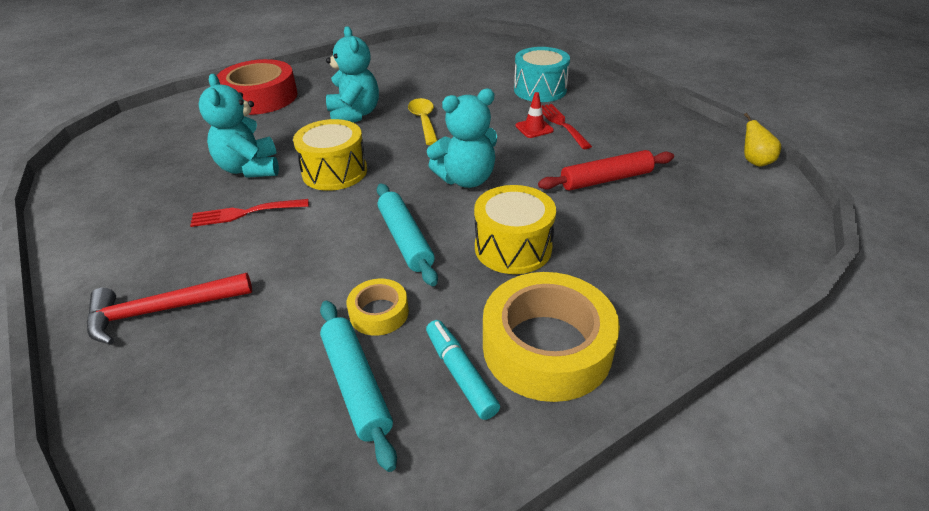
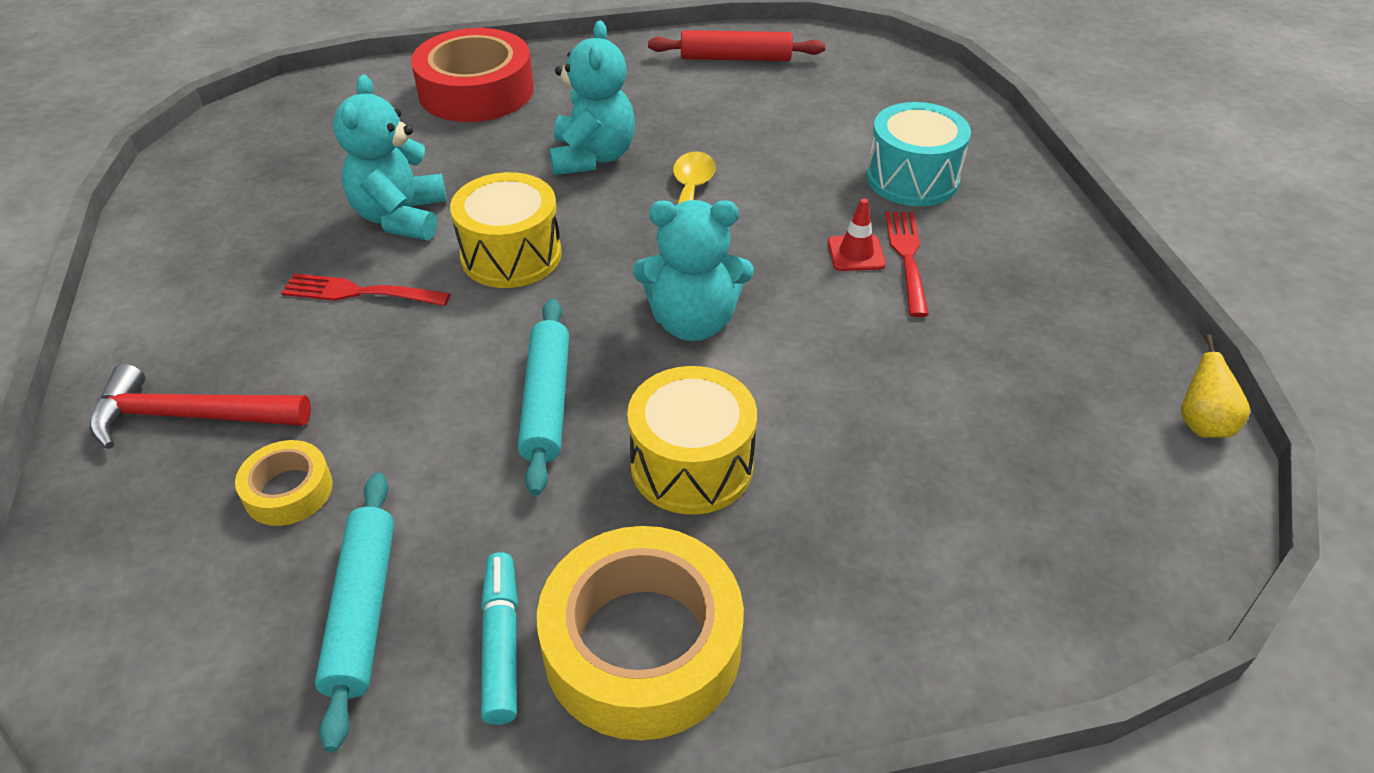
camera: 20 degrees right, 5 degrees up
(379, 313) = (448, 511): yellow tape -> yellow tape (288, 491)
(606, 179) = (913, 385): red rolling pin -> red rolling pin (735, 58)

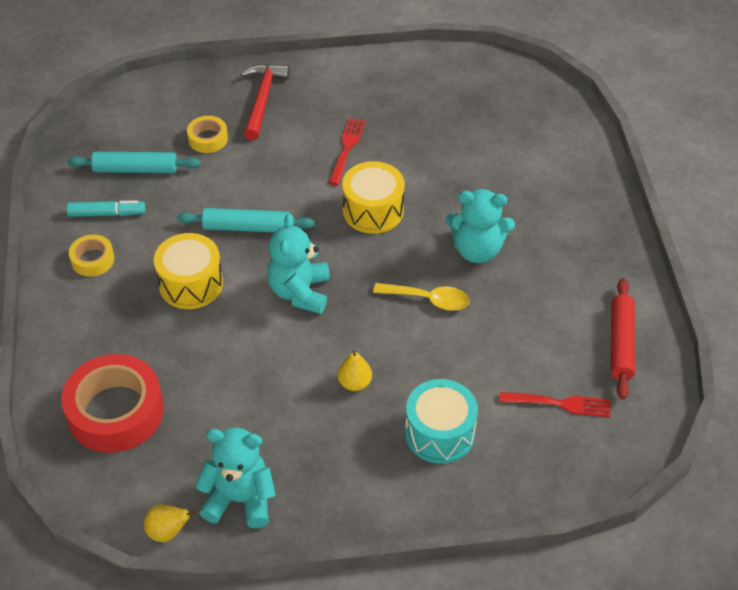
camera: 95 degrees right, 5 degrees up
(401, 217) = (415, 160): turquoise teddy bear -> turquoise teddy bear (240, 499)
(476, 91) = (566, 187): red tape -> red tape (115, 411)
(642, 645) = (92, 260): yellow tape -> yellow tape, size x0.49
(856, 253) = (354, 383): red traffic cone -> yellow pear
(907, 258) = (346, 411): red fork -> red fork (559, 404)

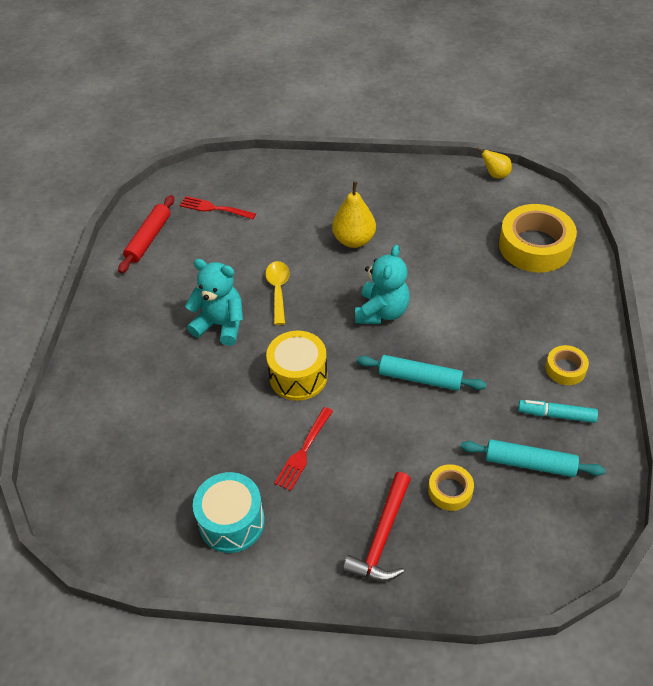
camera: 165 degrees left, 0 degrees up
(115, 411) = (535, 246): red tape -> yellow tape
(191, 284) = (475, 333): yellow drum -> none
(240, 499) = (447, 185): turquoise teddy bear -> none
(354, 383) = (354, 240): yellow pear -> yellow pear, size x1.67
(428, 299) = (278, 290): yellow spoon -> yellow spoon turned 60 degrees clockwise
(440, 433) = (304, 203): turquoise drum -> turquoise drum (231, 522)

